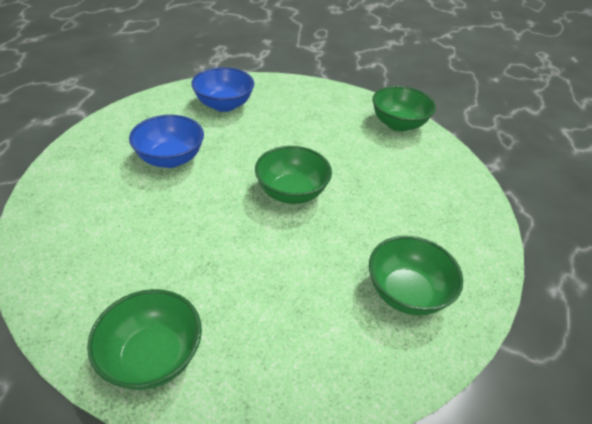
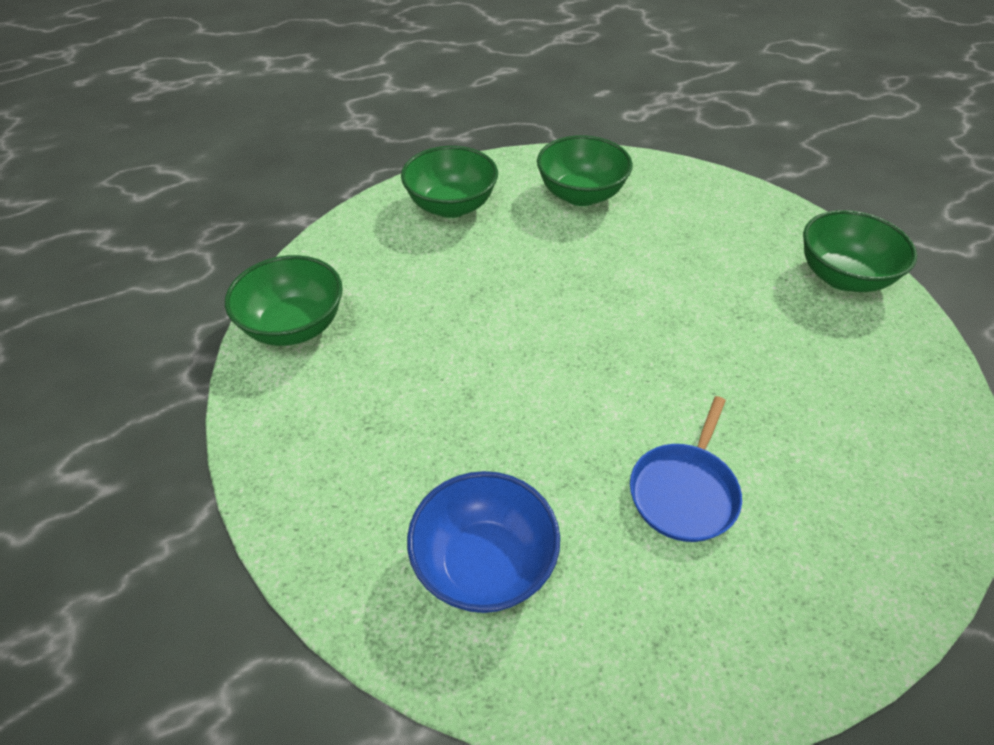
camera: 130 degrees left, 5 degrees up
(170, 159) = (684, 491): blue bowl -> blue pan
(291, 192) = (569, 330): green bowl -> green bowl (451, 206)

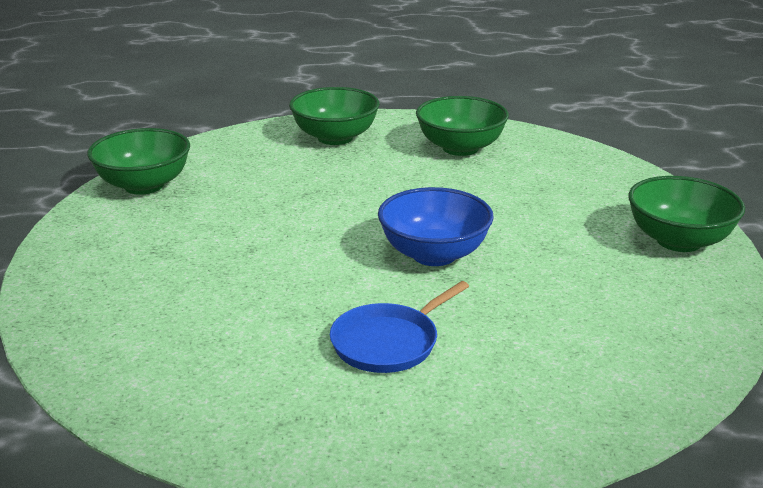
camera: 20 degrees right, 20 degrees down
(484, 564) = (178, 345): blue bowl -> blue bowl (434, 254)

